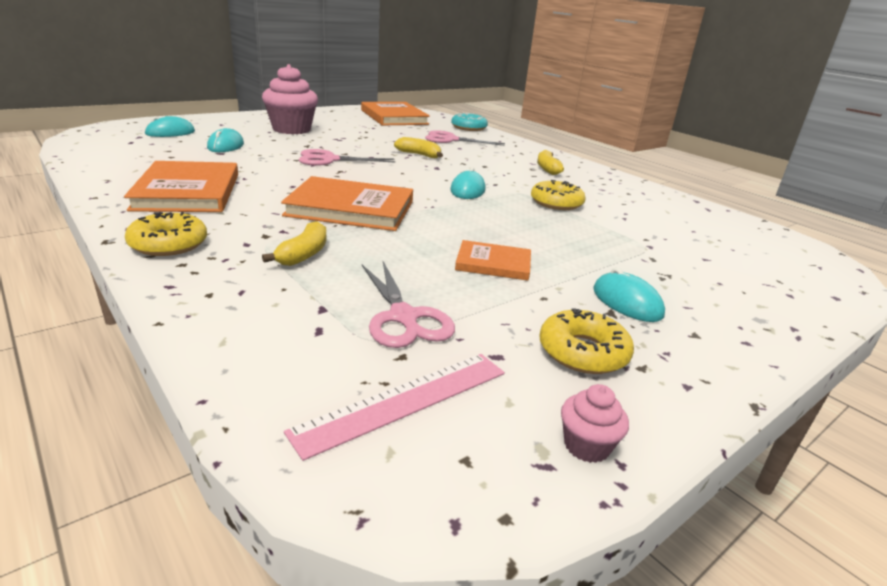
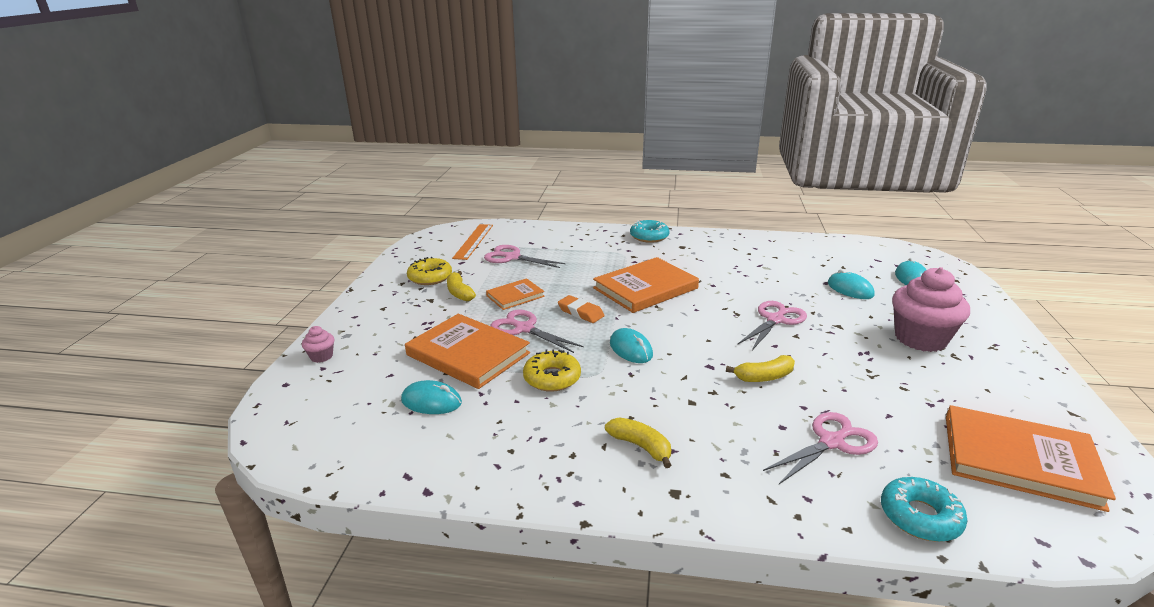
camera: 140 degrees right, 0 degrees up
(168, 244) = (649, 236): yellow donut -> turquoise donut
(188, 192) = (728, 254): orange book -> orange book (468, 354)
(304, 254) = (598, 258): yellow banana -> yellow banana (459, 293)
(404, 401) = (473, 241): pink ruler -> orange ruler
(455, 221) = (580, 312): none -> orange eraser
(531, 234) = (524, 328): none -> pink scissors
(586, 446) = (408, 255): pink cupcake -> pink cupcake (321, 356)
(627, 302) = (426, 309): turquoise mouse -> turquoise mouse (431, 401)

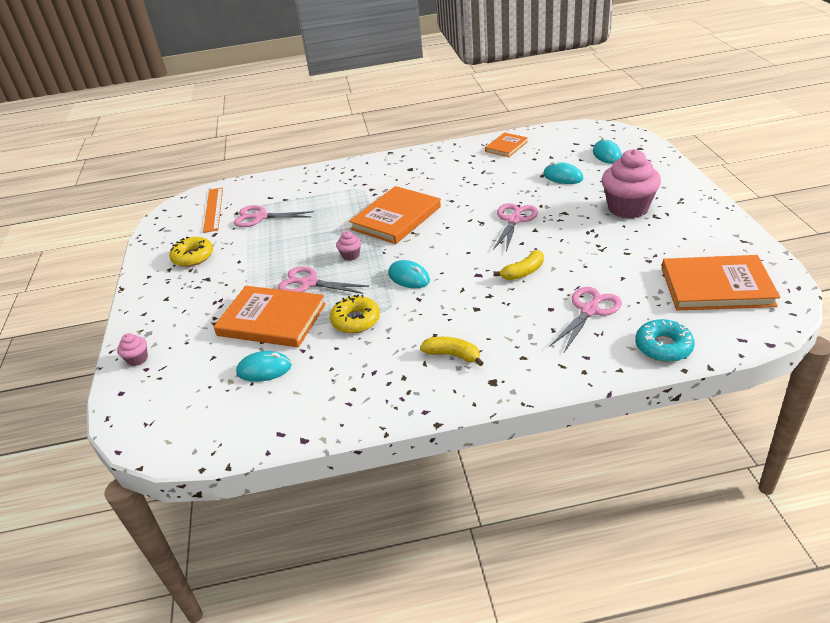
camera: 15 degrees left, 10 degrees up
(459, 293) = (230, 265): yellow banana -> none
(515, 296) = (284, 255): orange book -> orange book (506, 146)
(580, 312) = (351, 255): orange eraser -> pink cupcake
(649, 236) = (376, 165): turquoise donut -> none

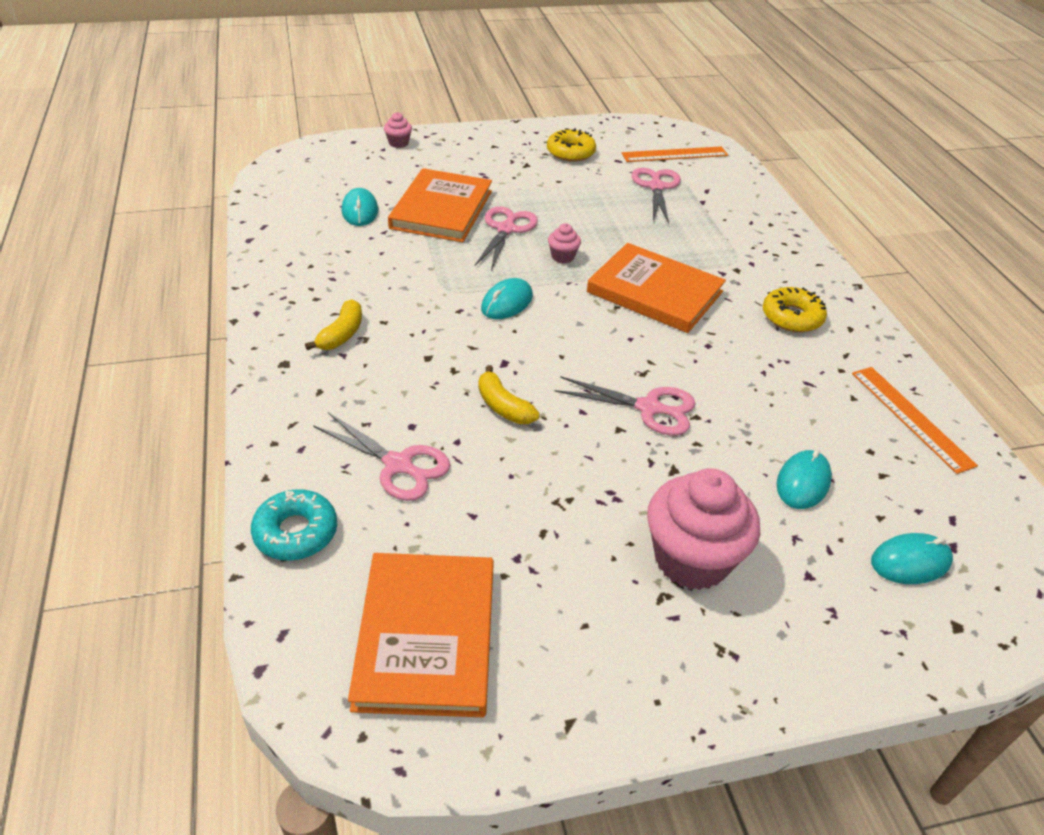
camera: 80 degrees right, 5 degrees up
(356, 320) = (427, 264): yellow donut -> yellow donut (792, 317)
(506, 146) = (911, 417): orange book -> orange ruler

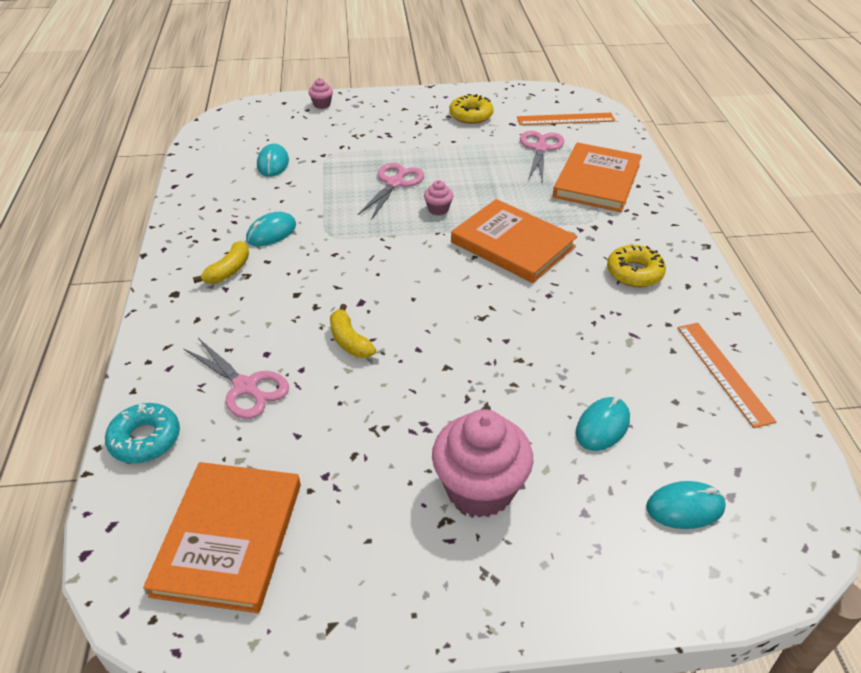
camera: 10 degrees right, 0 degrees up
(441, 210) = (343, 164): orange book -> orange book (597, 181)
(507, 303) = (377, 249): turquoise mouse -> turquoise mouse (271, 232)
(649, 408) = (479, 349): pink scissors -> none

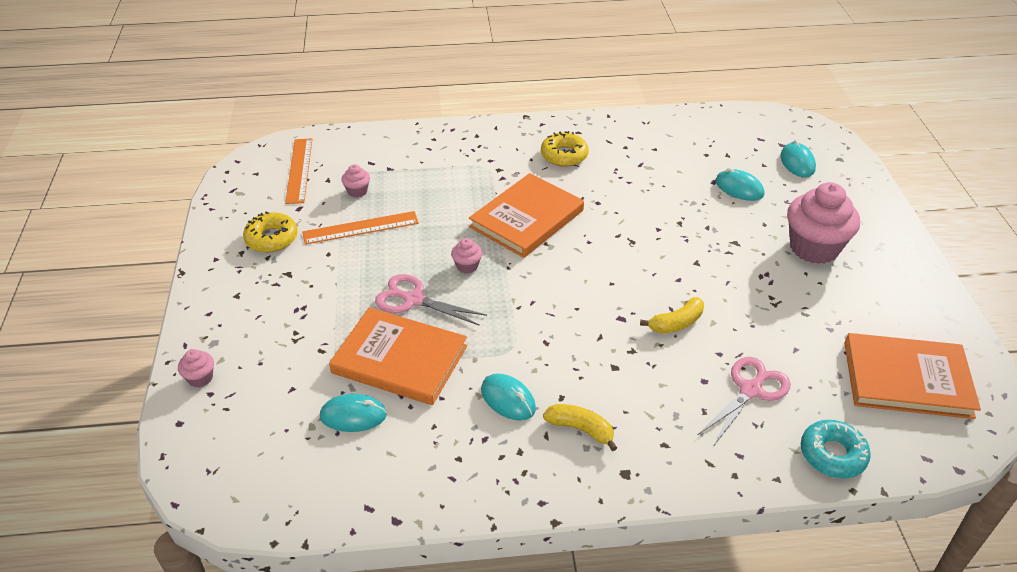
camera: 90 degrees left, 0 degrees up
(540, 148) = (357, 191): pink scissors -> pink cupcake
(597, 181) = (424, 161): orange book -> orange book (400, 359)
(723, 372) = (673, 130): orange ruler -> orange ruler (360, 228)

